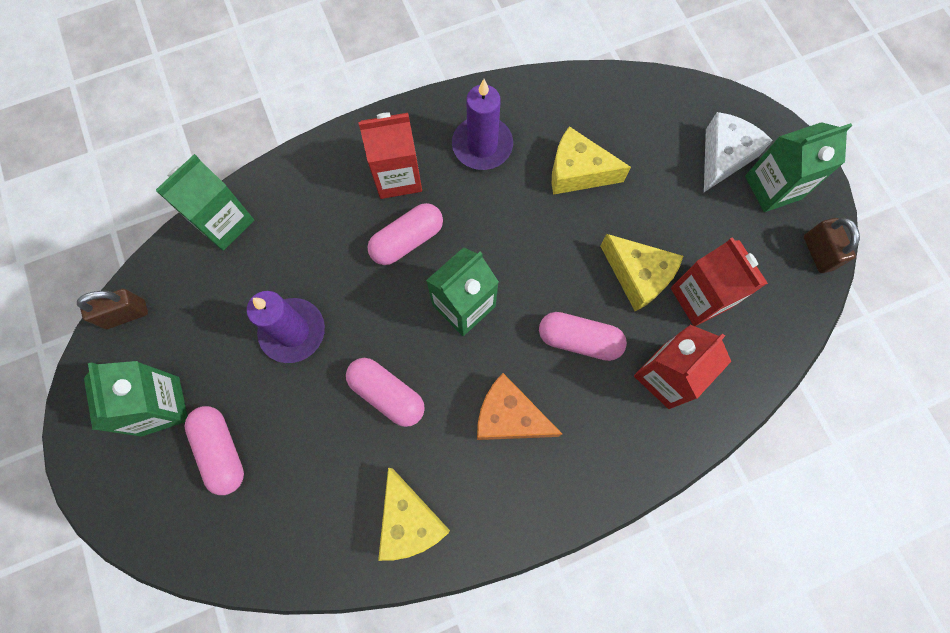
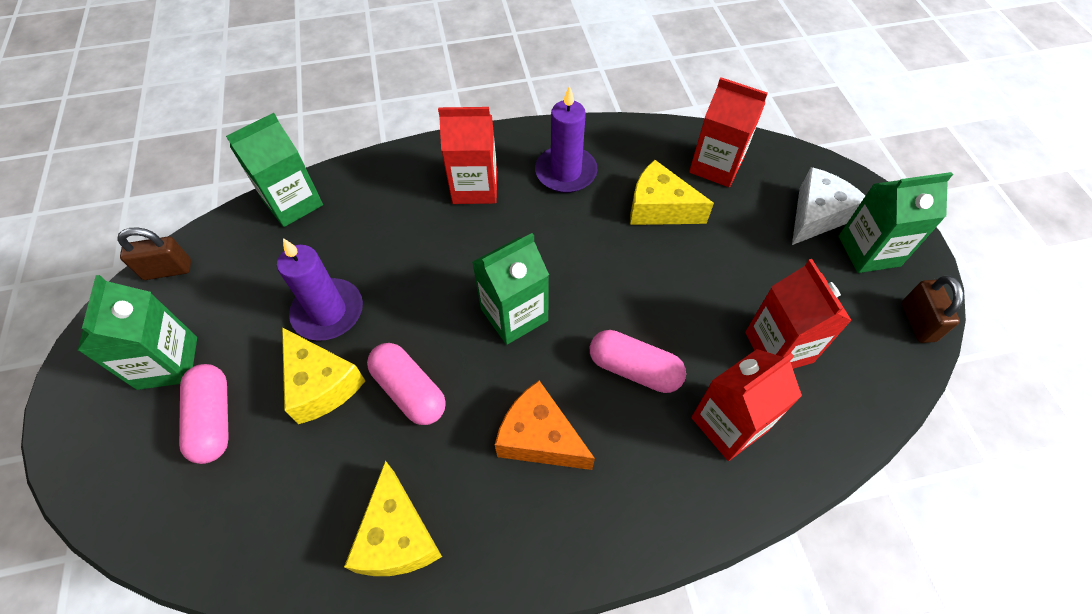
camera: 10 degrees right, 15 degrees down
(407, 240) = (470, 245): pink capsule -> none
(625, 116) = (716, 166): none -> red carton
(638, 276) = (710, 314): yellow cheese -> yellow cheese (321, 384)

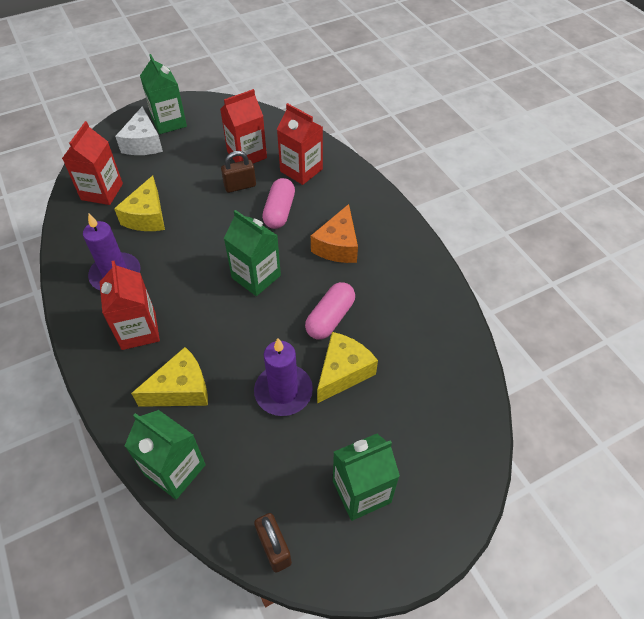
camera: 105 degrees left, 5 degrees down
(214, 419) = (392, 431): pink capsule -> none
(397, 536) = (419, 295): yellow cheese -> yellow cheese (181, 389)
(816, 215) = (143, 143): white cheese -> white cheese turned 120 degrees counterclockwise
(917, 322) = (216, 106): brown padlock -> brown padlock (240, 186)

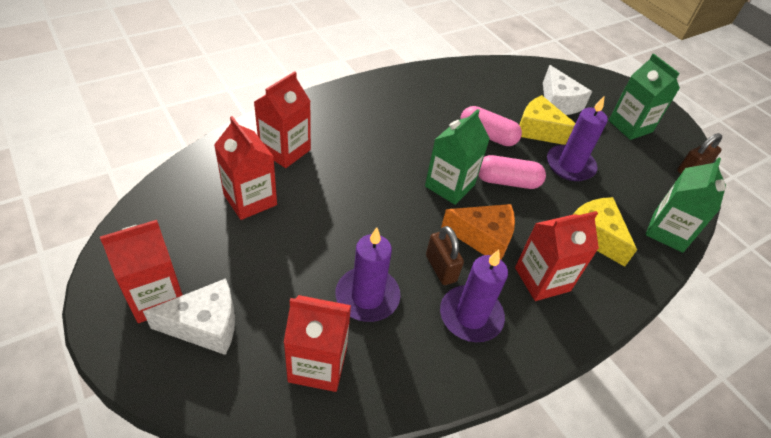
camera: 100 degrees left, 5 degrees down
(147, 216) = (367, 296): yellow cheese -> purple candle
(169, 122) = (156, 296): green carton -> red carton
(240, 186) = (310, 204): brown padlock -> brown padlock (441, 268)
(279, 211) = (354, 168): pink capsule -> pink capsule (507, 181)
(338, 246) = (400, 127): orange cheese -> orange cheese (483, 238)
(400, 407) = (558, 103): none -> white cheese

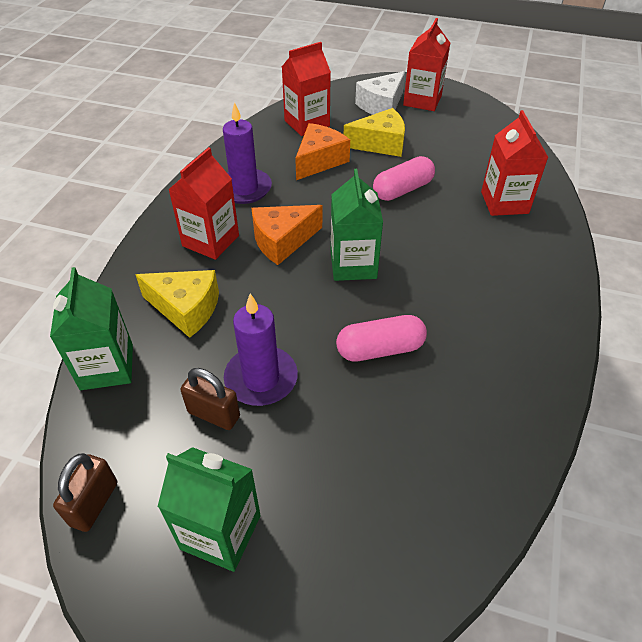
camera: 145 degrees right, 0 degrees up
(250, 199) = (464, 161): red carton -> none
(367, 296) = (319, 161): purple candle -> orange cheese
(441, 268) = (292, 202): brown padlock -> brown padlock (214, 414)
(507, 181) = (309, 306): pink capsule -> pink capsule (402, 190)
(539, 130) = (334, 407): yellow cheese -> yellow cheese (380, 144)
(558, 103) = (352, 490): white cheese -> none

